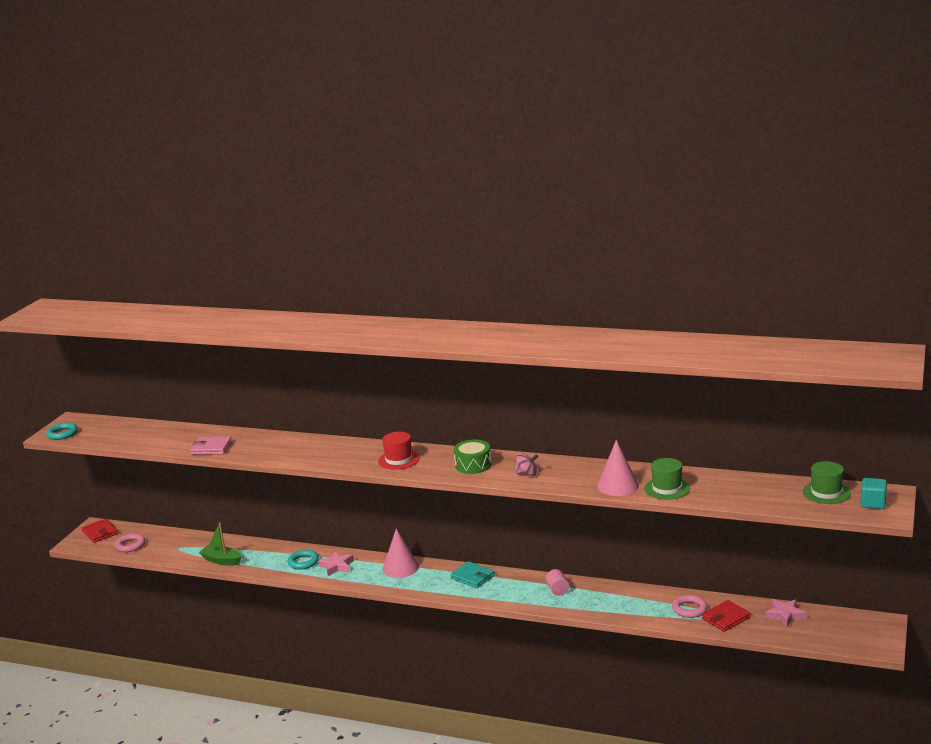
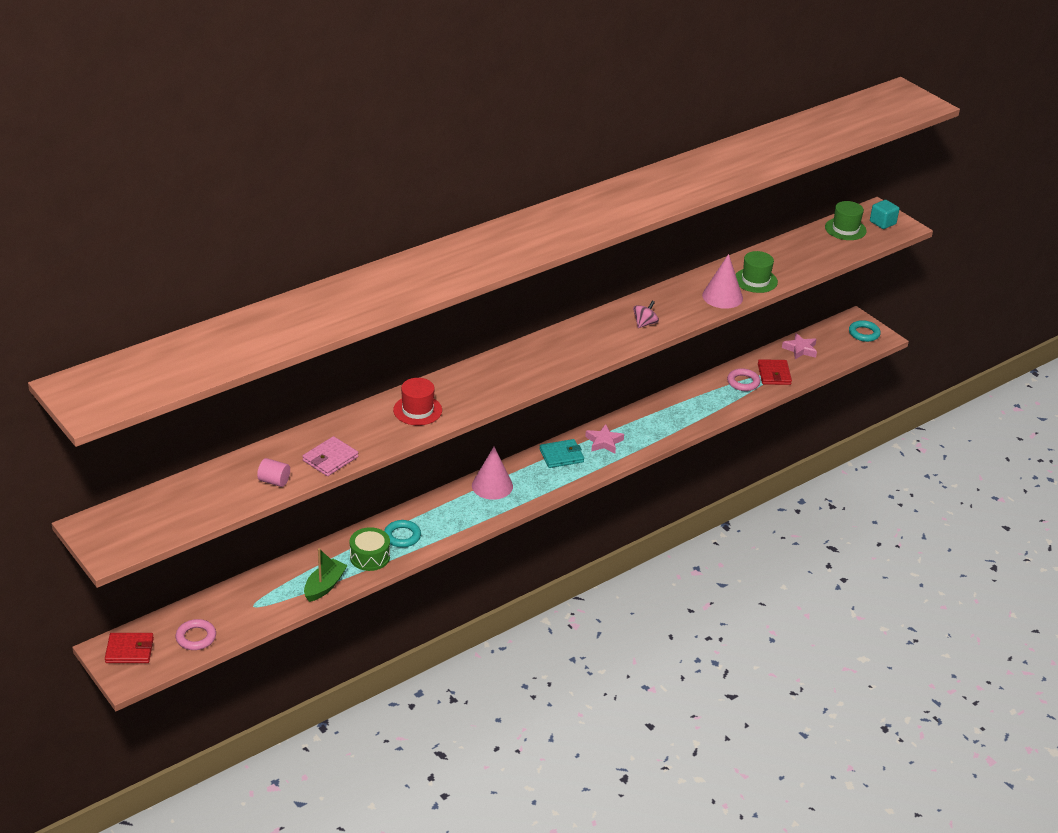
camera: 60 degrees left, 15 degrees up
(62, 434) = (123, 544): turquoise ring -> turquoise ring (864, 333)
(222, 560) = (324, 586): green boat -> green boat turned 150 degrees clockwise
(337, 566) = (439, 520): pink star -> pink star (604, 442)
(399, 460) = (524, 369): red hat -> red hat (417, 410)
(473, 465) = (590, 339): green drum -> green drum (370, 557)
(557, 590) = (639, 425): pink cylinder -> pink cylinder (274, 481)

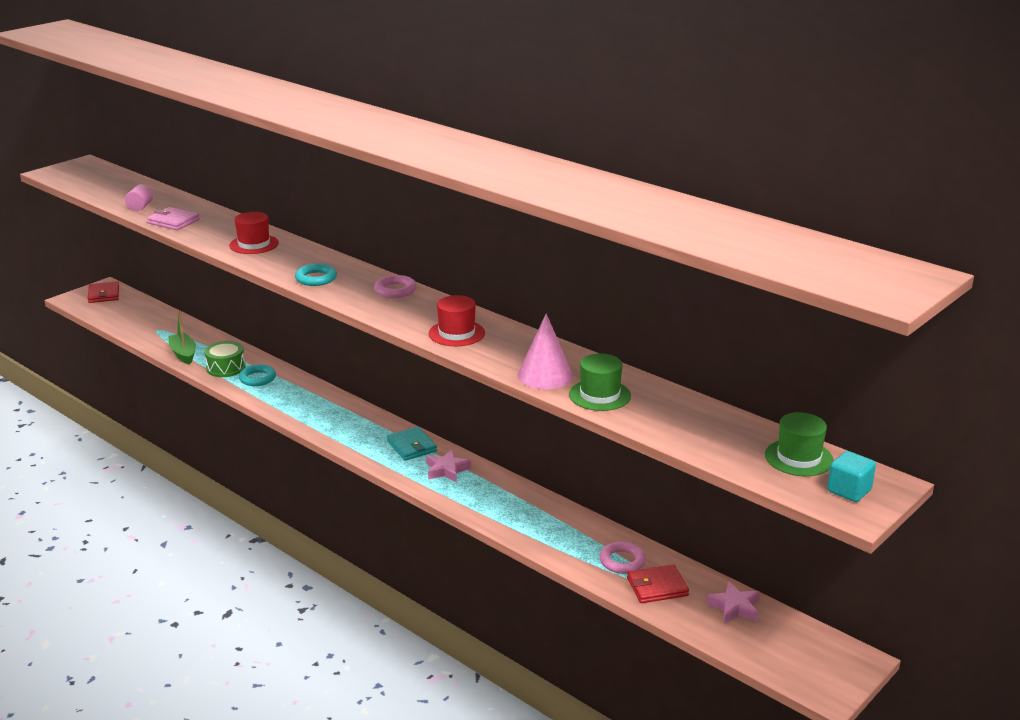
camera: 80 degrees right, 10 degrees down
(196, 637) = (117, 314): pink ring -> pink ring (395, 290)
(324, 586) = (183, 354): green boat -> green boat turned 135 degrees counterclockwise
(492, 486) = (347, 413): pink cone -> none
(644, 323) = (456, 333): pink spinning top -> red hat
(864, 333) = (824, 671): turquoise ring -> turquoise ring (316, 278)

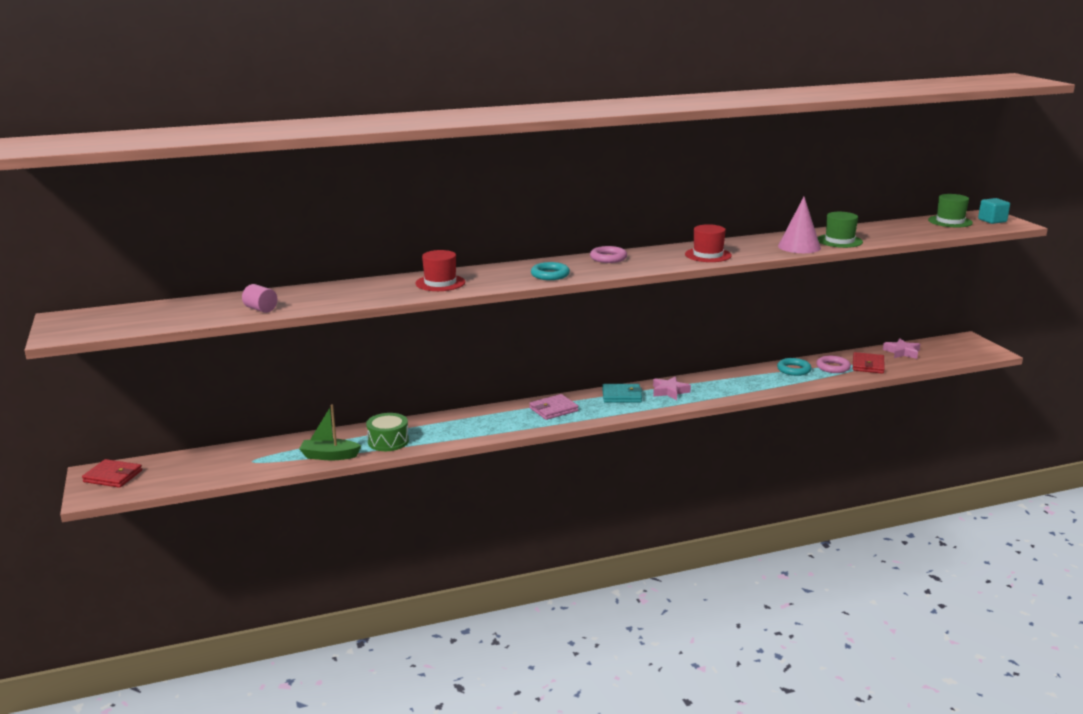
camera: 60 degrees left, 5 degrees down
(173, 221) = (328, 302): pink wallet -> pink wallet (553, 409)
(257, 378) = (429, 431): turquoise ring -> turquoise ring (793, 370)

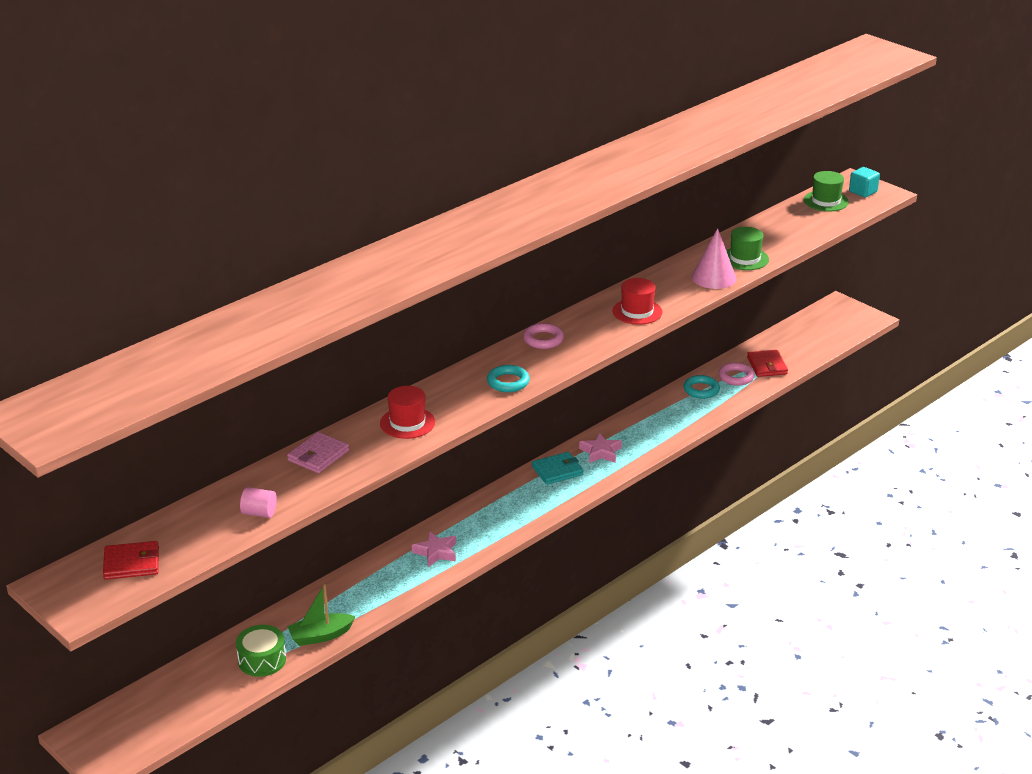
camera: 25 degrees left, 10 degrees up
(113, 476) = (106, 732): red wallet -> red wallet (131, 563)
(388, 441) = (366, 599): green drum -> green drum (262, 660)
(553, 409) = (502, 508): pink wallet -> pink wallet (318, 455)
(902, 352) = (788, 338): pink star -> pink star (436, 552)

